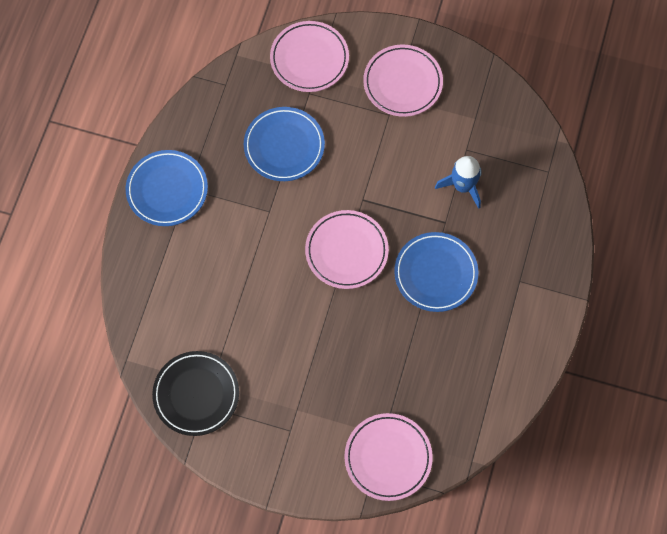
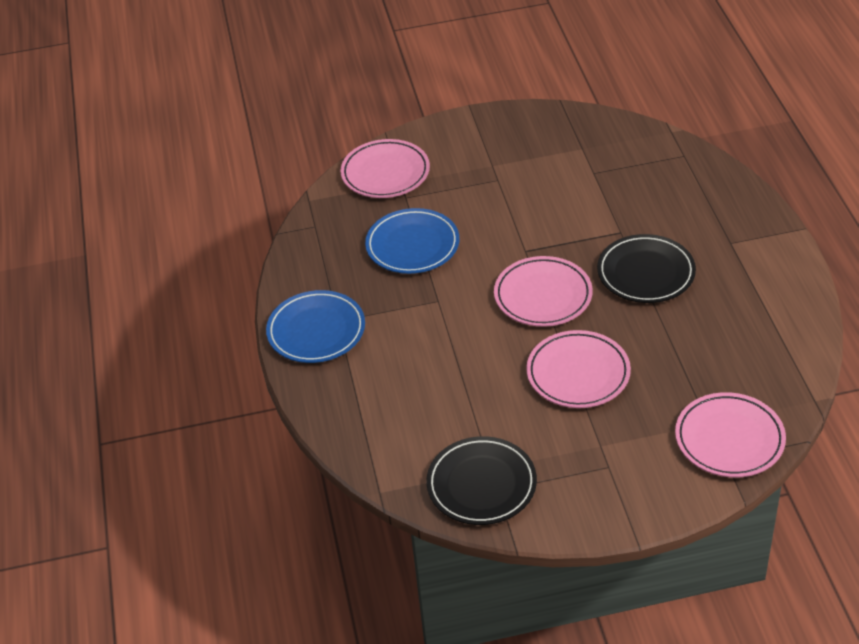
camera: 25 degrees left, 25 degrees down
(402, 83) = (491, 152): pink plate -> pink plate (578, 373)
(435, 273) = (646, 273): blue plate -> black plate
(463, 186) = (614, 199): blue rocket -> none

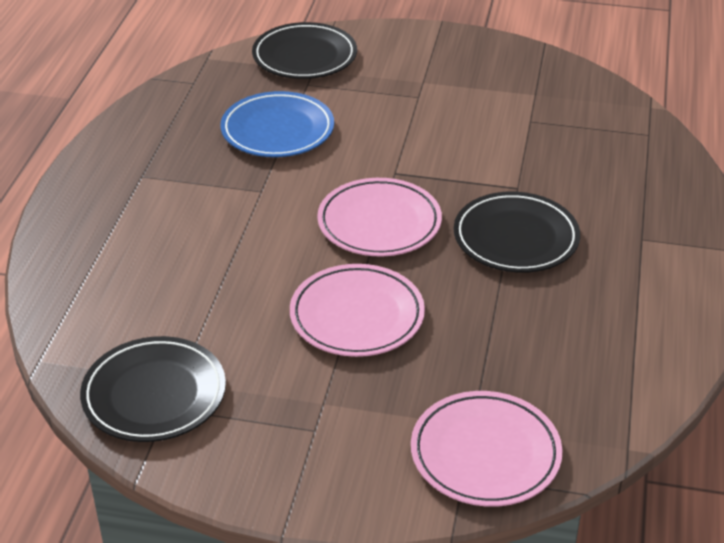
camera: 20 degrees right, 5 degrees down
(316, 331) = (111, 178): blue plate -> none
(385, 173) = (304, 56): pink plate -> black plate

